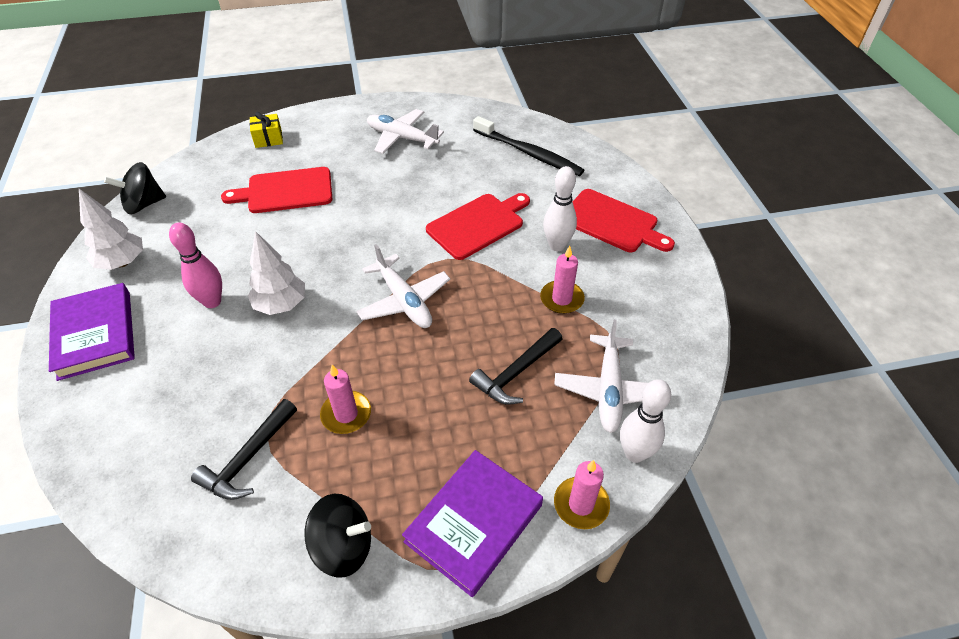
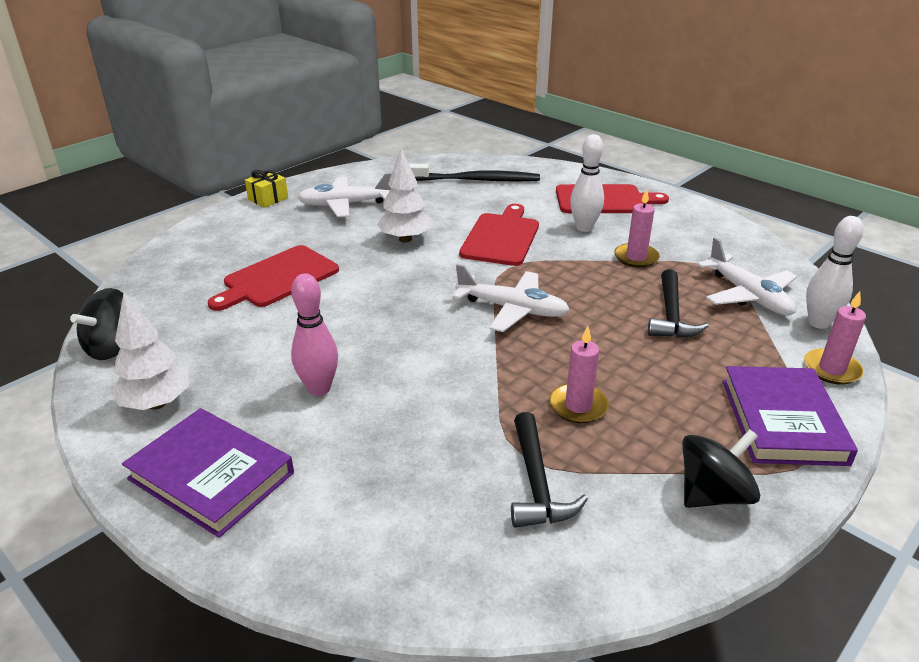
camera: 35 degrees left, 15 degrees down
(268, 139) = (198, 247): yellow gift -> yellow gift (268, 199)
(281, 305) = (399, 360): white tree -> white tree (405, 239)

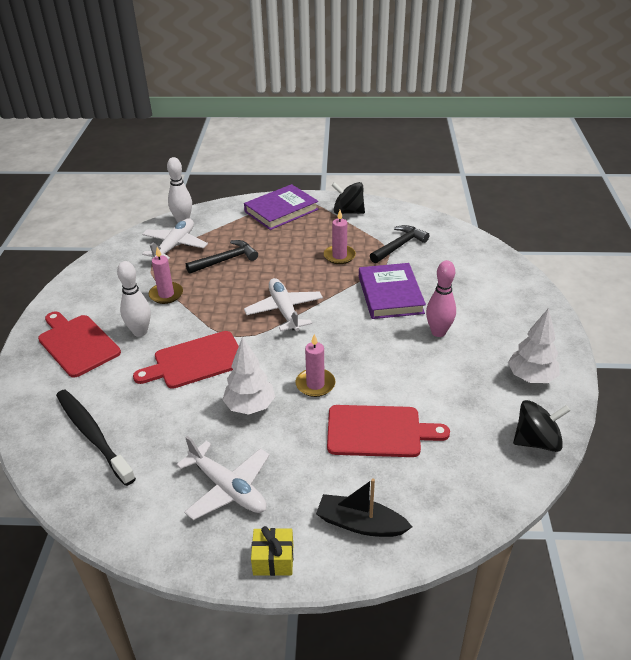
camera: 130 degrees left, 5 degrees up
(211, 476) = (526, 322): purple book -> purple book (390, 294)
(229, 233) = (360, 524): none -> black boat
(831, 369) = (224, 209): pink candle -> pink candle (315, 384)

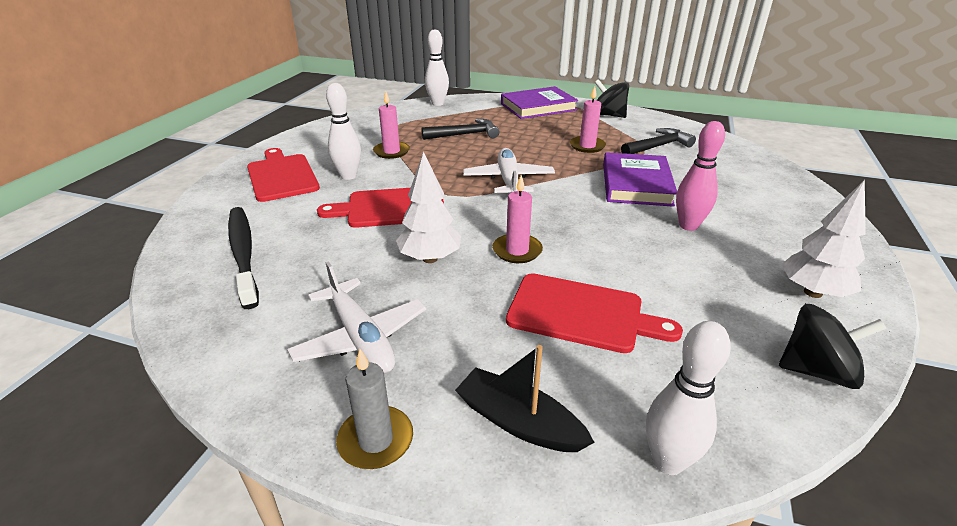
camera: 15 degrees right, 5 degrees down
(175, 245) = (420, 119): white plane -> none
(273, 559) = (375, 440): yellow gift -> grey candle
(456, 526) = (667, 461): none -> white bowling pin

